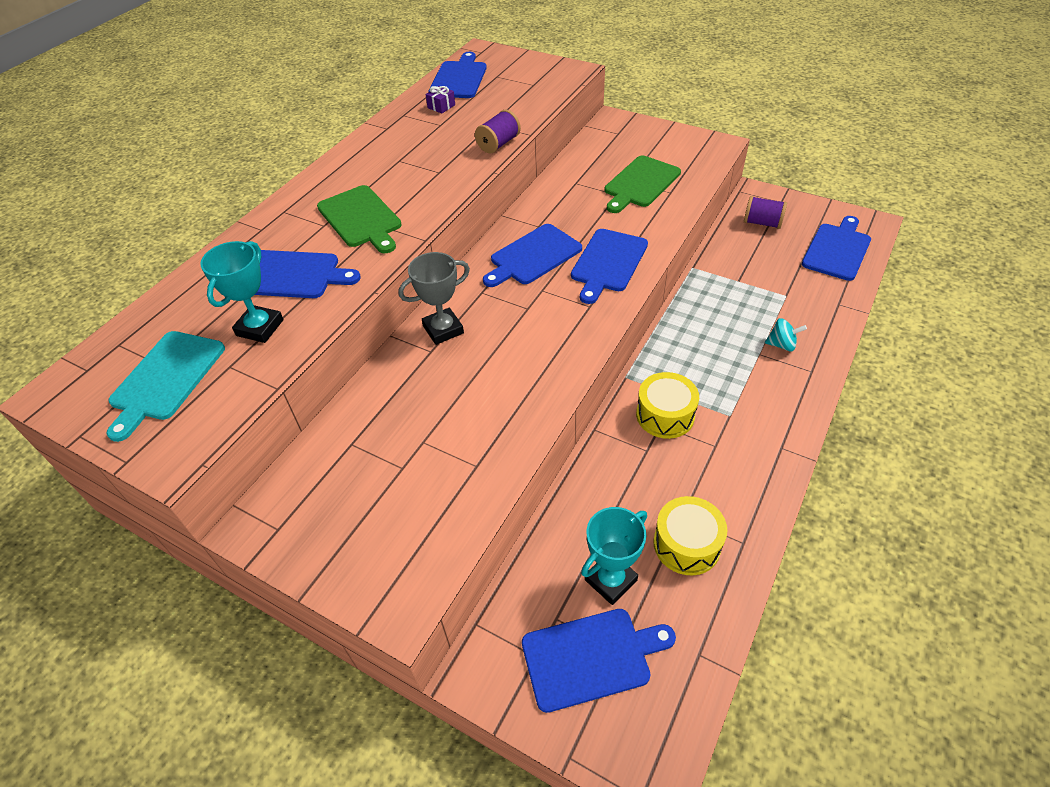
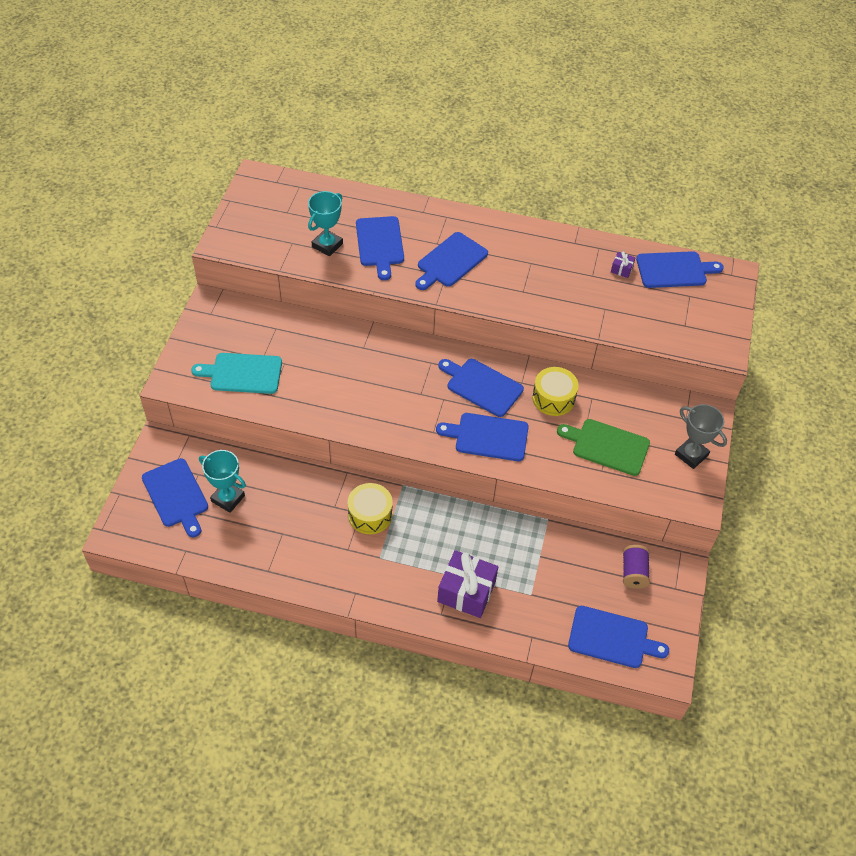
camera: 70 degrees right, 5 degrees up
(165, 379) = (276, 218): turquoise cutting board -> turquoise cutting board (242, 373)
(260, 328) = (327, 245): turquoise trophy -> turquoise trophy turned 60 degrees counterclockwise
(361, 218) = (450, 261): green cutting board -> blue cutting board
(443, 329) = (386, 349): grey trophy -> grey trophy (691, 455)
(498, 144) = (576, 320): purple spool -> none
(686, 544) = (261, 538): yellow drum -> yellow drum (553, 398)
(781, 345) = (466, 591): turquoise spinning top -> purple gift

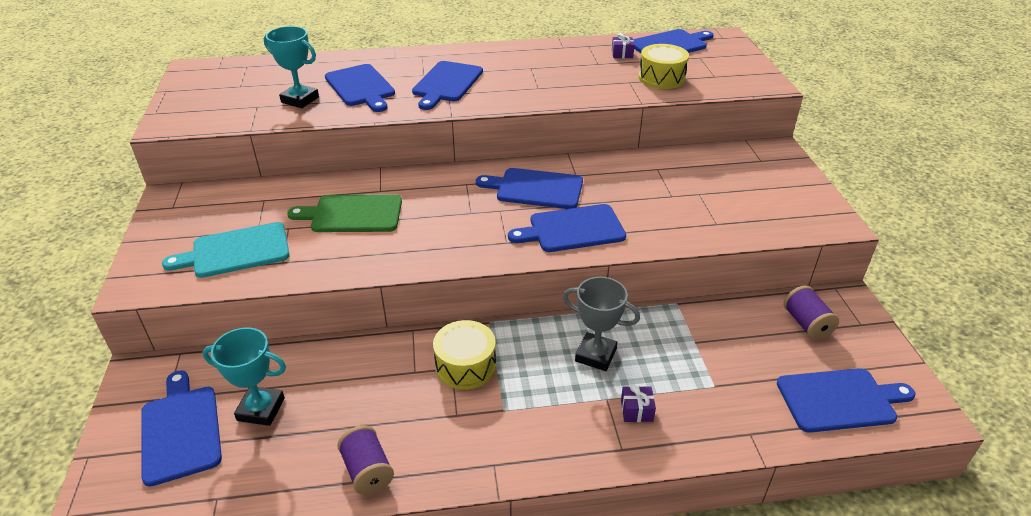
camera: 20 degrees left, 15 degrees down
(176, 495) = (181, 430): blue cutting board -> blue cutting board turned 150 degrees counterclockwise
(278, 567) = (367, 471): none -> purple spool
(327, 245) = (300, 100): turquoise trophy -> turquoise trophy turned 75 degrees counterclockwise
(466, 591) = (636, 410): purple gift -> purple gift, size x0.45
(553, 398) = (618, 179): yellow drum -> yellow drum (661, 78)
(607, 446) = (705, 202): green cutting board -> green cutting board (352, 214)
(691, 455) = (792, 186): grey trophy -> grey trophy (595, 355)

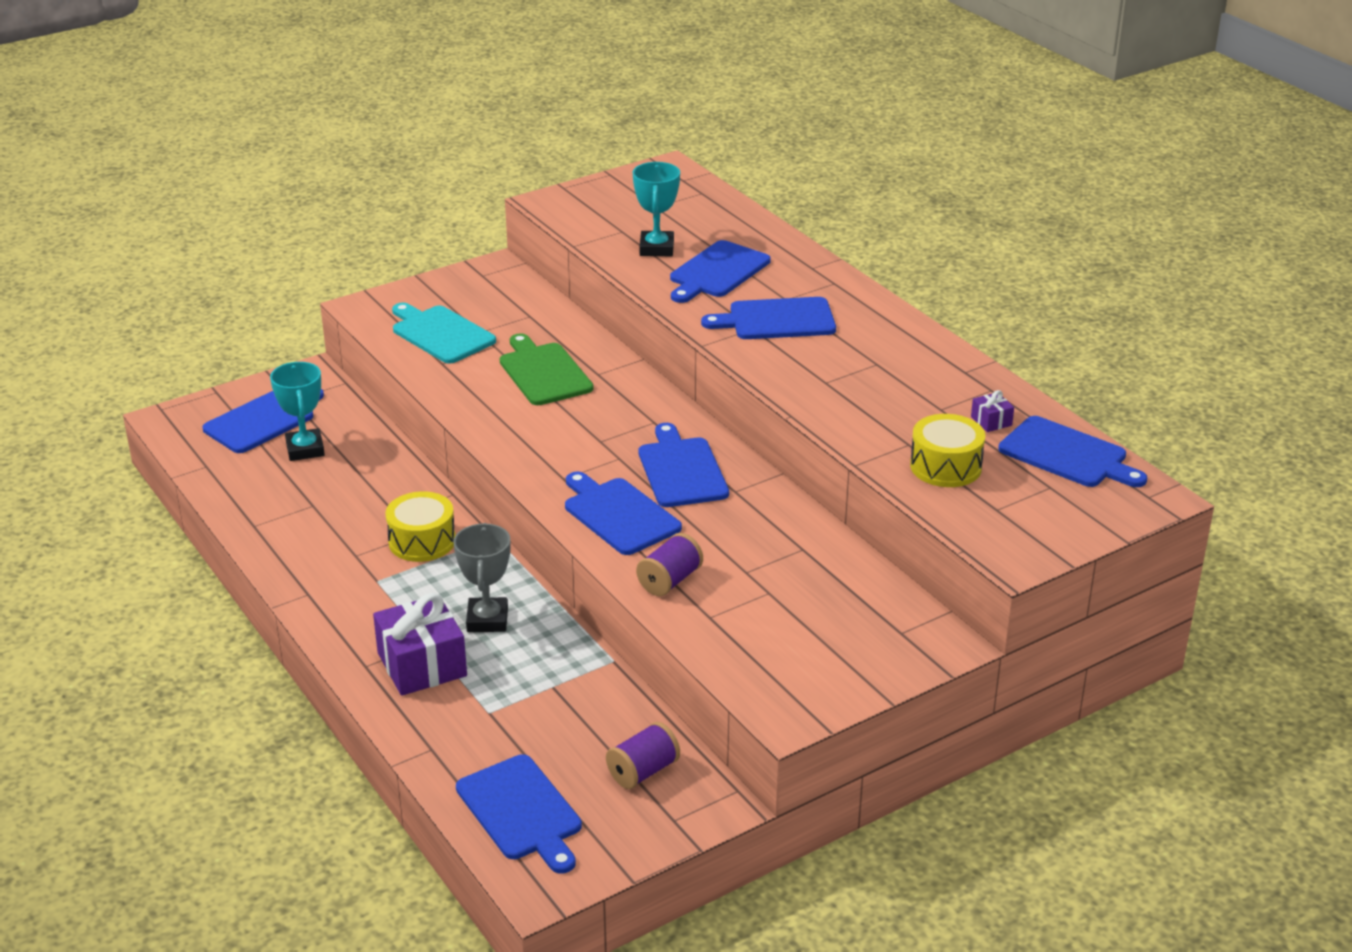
camera: 65 degrees right, 5 degrees down
(367, 471) = (267, 528): purple spool -> purple spool (670, 580)
(636, 410) = (422, 664): purple gift -> purple gift, size x2.23

